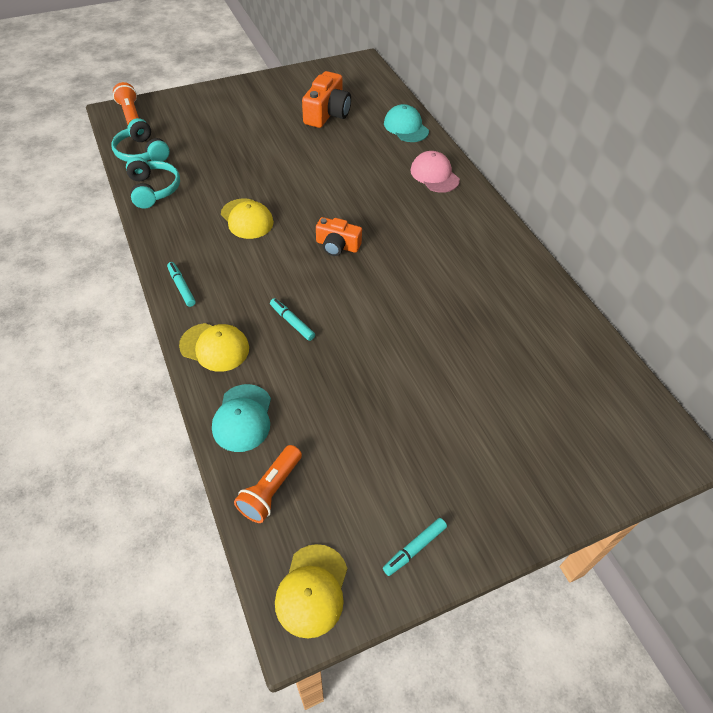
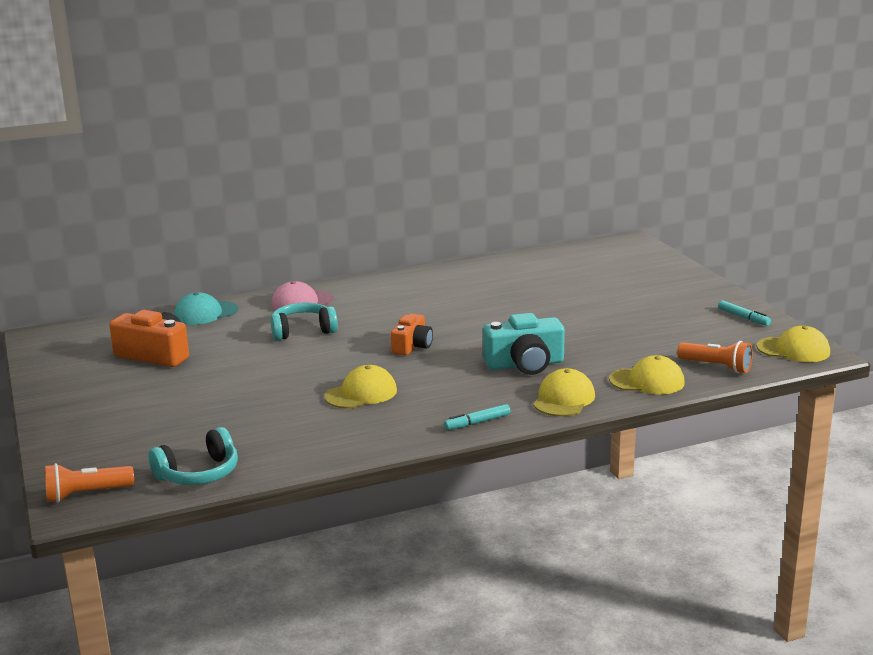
camera: 85 degrees left, 30 degrees down
(153, 190) = (290, 456): turquoise headphones -> turquoise headphones (303, 331)
(242, 418) = (647, 381): turquoise cap -> yellow cap
(292, 322) = (525, 364): turquoise marker -> turquoise camera

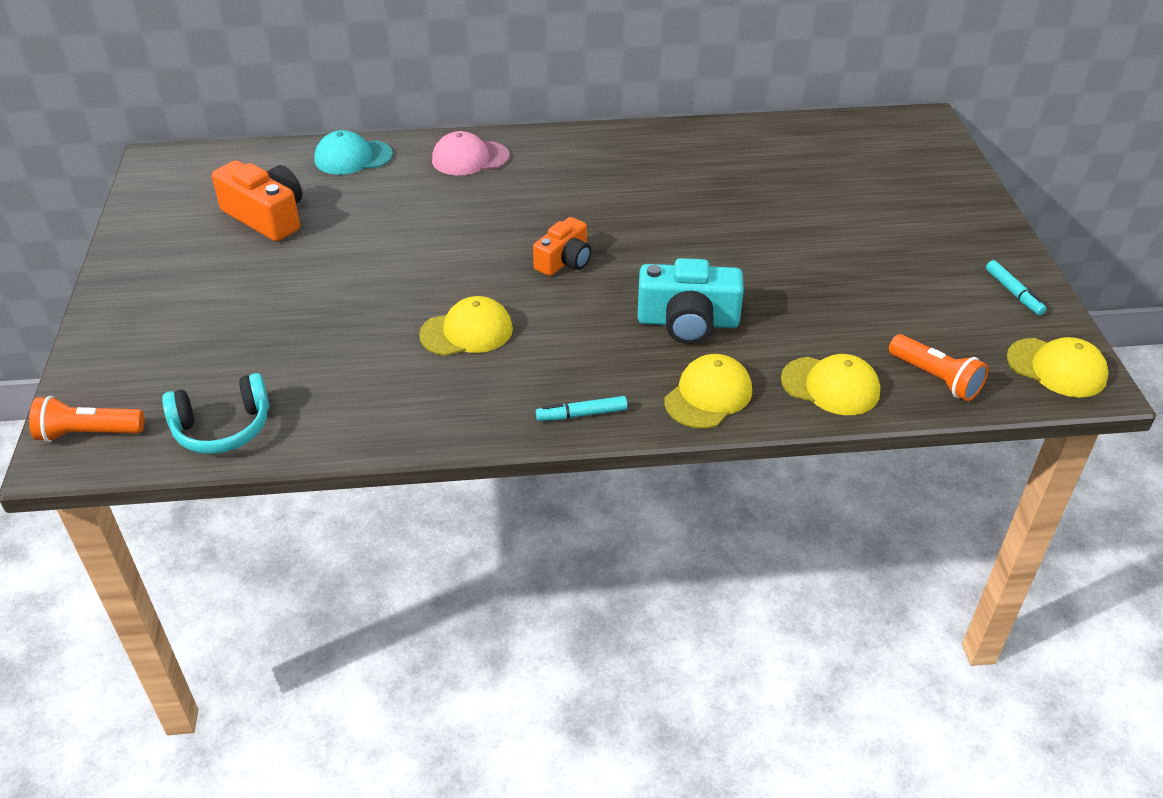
camera: 15 degrees right, 20 degrees up
(303, 331) = (448, 209): turquoise headphones -> none

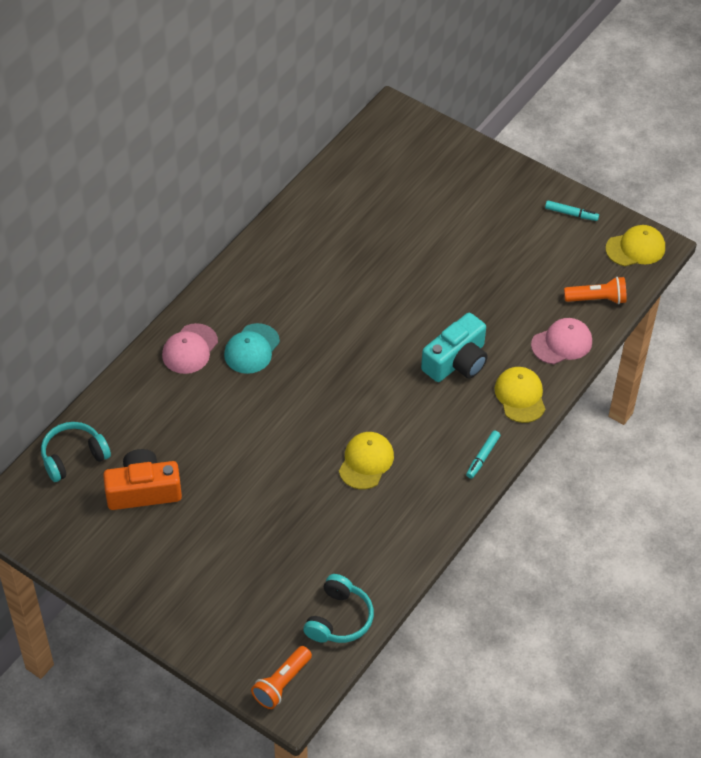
camera: 50 degrees left, 10 degrees up
(265, 163) = (73, 457): none -> turquoise headphones
(353, 157) = (120, 407): turquoise cap -> turquoise cap (251, 349)
(564, 261) = (348, 376): orange camera -> none
(830, 386) = (562, 343): yellow cap -> pink cap

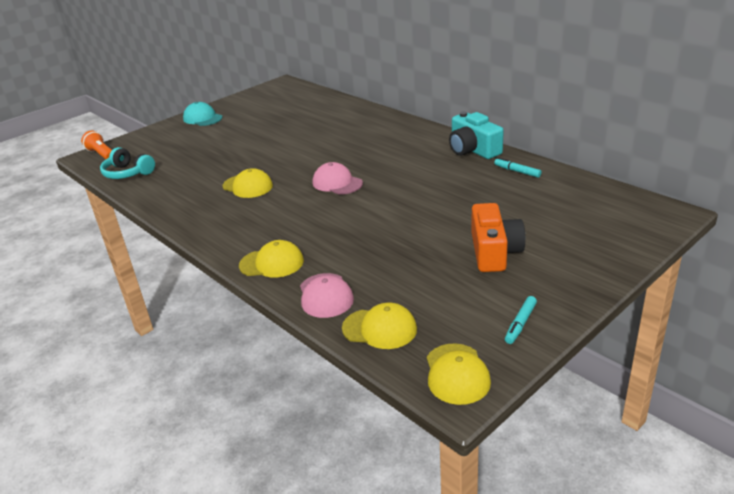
camera: 105 degrees right, 20 degrees down
(73, 457) = (311, 97): turquoise headphones -> none
(143, 490) = (274, 115): orange camera -> orange camera (494, 252)
(190, 349) = (384, 126): pink cap -> pink cap (337, 183)
(251, 349) = (376, 146): turquoise cap -> turquoise cap (202, 118)
(457, 361) = (328, 231): turquoise camera -> turquoise camera (473, 150)
(482, 457) = (218, 238): turquoise marker -> turquoise marker (517, 171)
(597, 299) = (379, 329): orange flashlight -> yellow cap

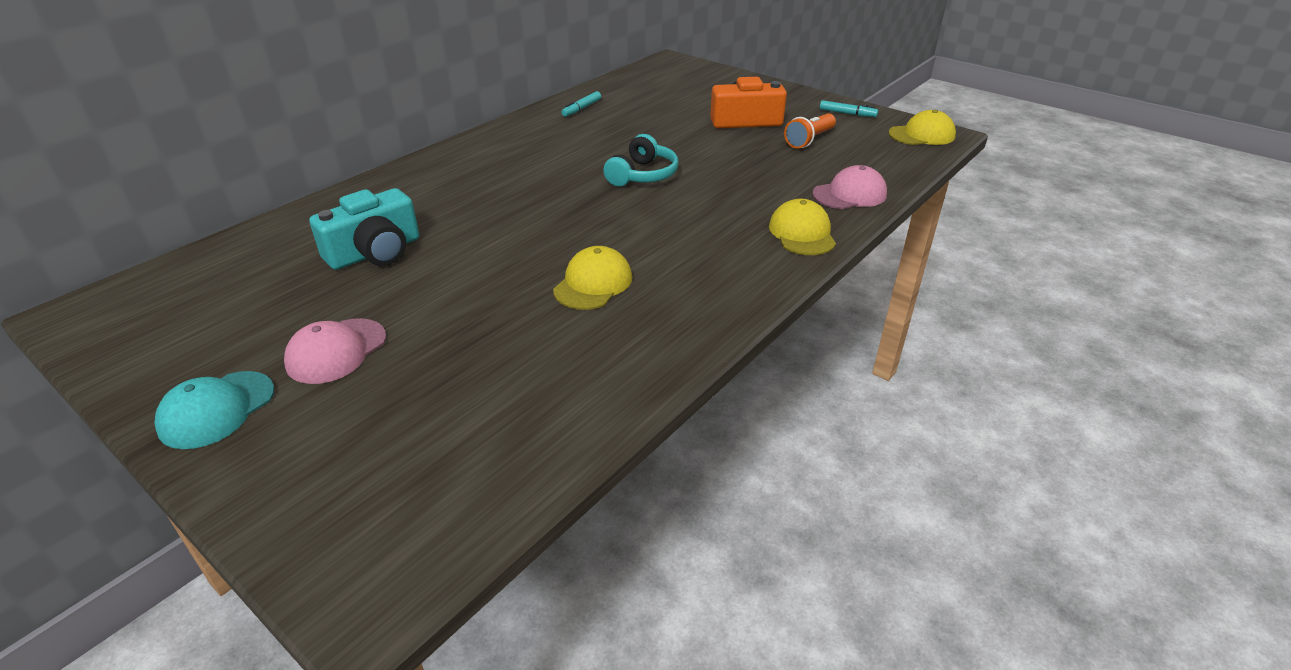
camera: 100 degrees left, 5 degrees up
(102, 155) = (367, 567): orange flashlight -> orange flashlight (809, 140)
(128, 173) = (505, 466): turquoise headphones -> turquoise headphones (642, 175)
(337, 183) = (593, 208): pink cap -> pink cap (336, 351)
(379, 329) = (886, 165): yellow cap -> none
(473, 150) = (518, 128): turquoise camera -> turquoise camera (375, 252)

